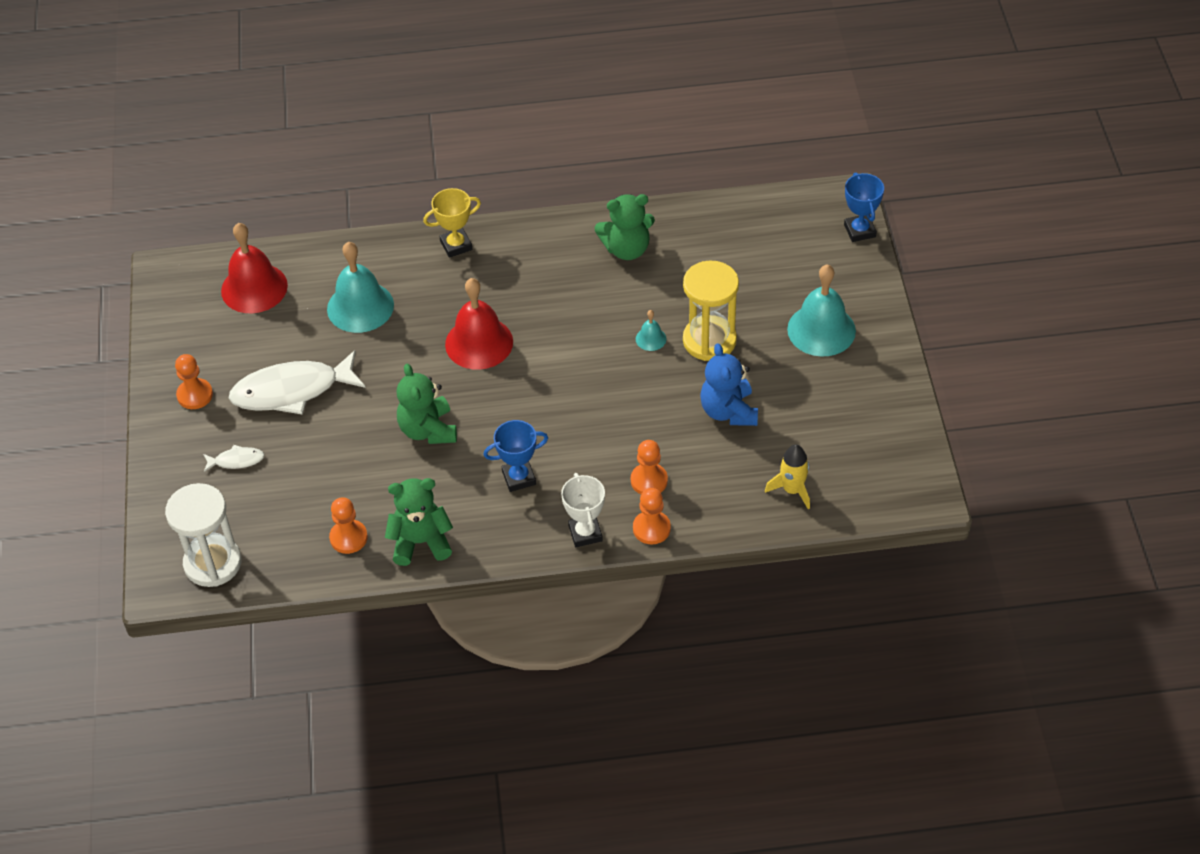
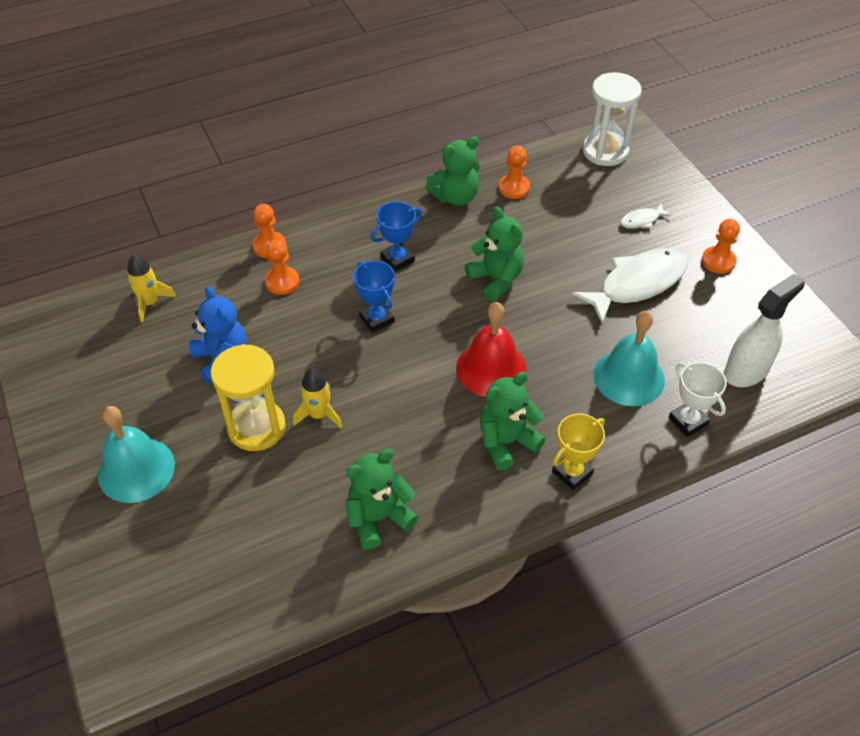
camera: 160 degrees right, 0 degrees up
(254, 288) = (746, 371): red bell -> white spray bottle
(497, 280) = (506, 442): none -> green teddy bear
(585, 533) = (324, 231): white trophy -> white trophy (688, 421)
(651, 339) = (319, 414): turquoise bell -> yellow rocket
(859, 231) = (98, 620): blue trophy -> blue trophy (377, 319)

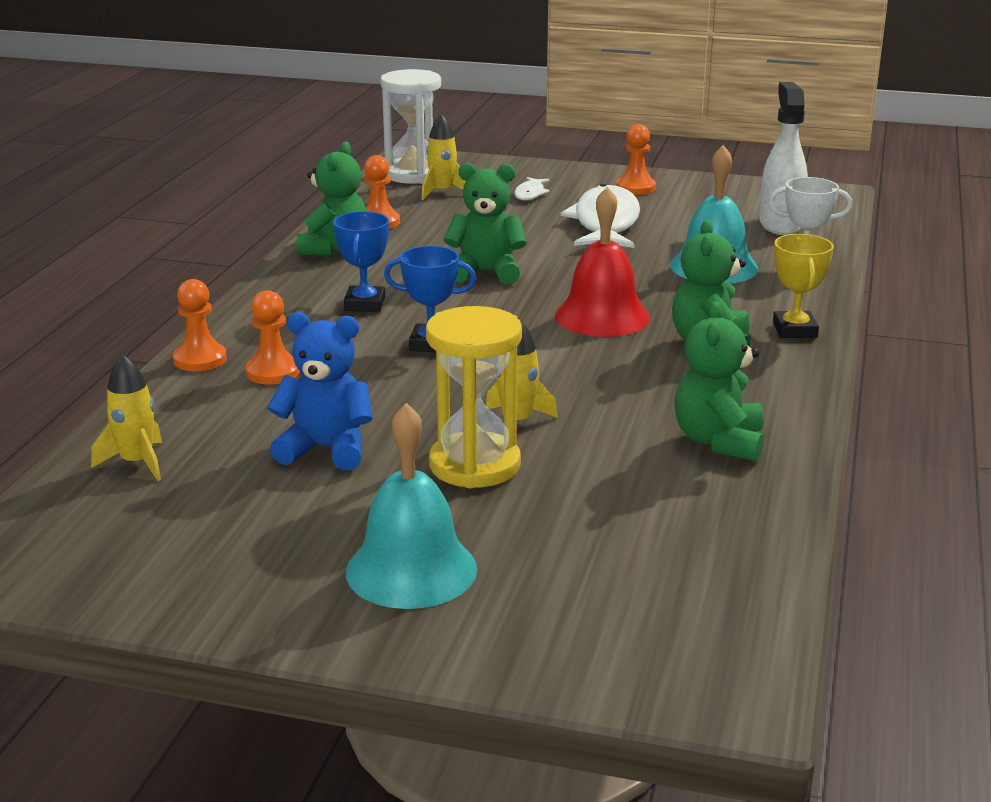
camera: 50 degrees left, 25 degrees down
(594, 182) = (442, 192): none -> yellow rocket

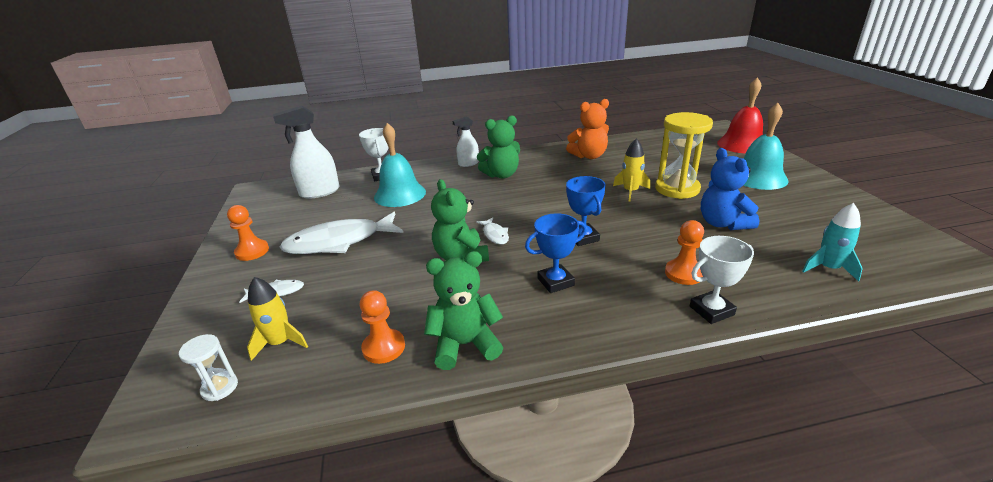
camera: 115 degrees left, 5 degrees up
(137, 463) = (828, 268): yellow rocket -> turquoise rocket
(200, 359) = (711, 310): orange pawn -> white trophy
(413, 174) = (220, 387): white hourglass -> white hourglass, size x0.49
(511, 298) = (495, 235): none -> white fish
(602, 316) = (495, 204): red bell -> red bell (742, 144)
(719, 441) = (589, 156): green teddy bear -> orange teddy bear
(794, 330) = (468, 163): yellow trophy -> white spray bottle

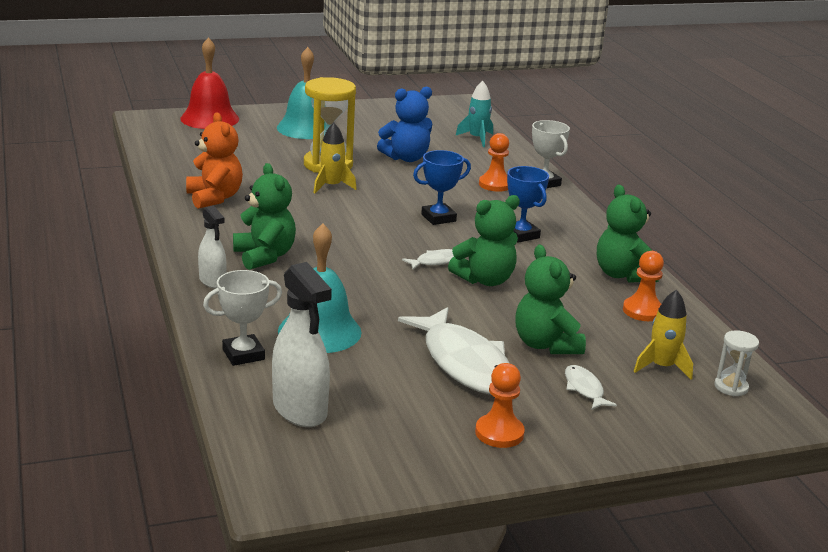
camera: 100 degrees left, 5 degrees down
(347, 279) = (545, 344): none -> green teddy bear

